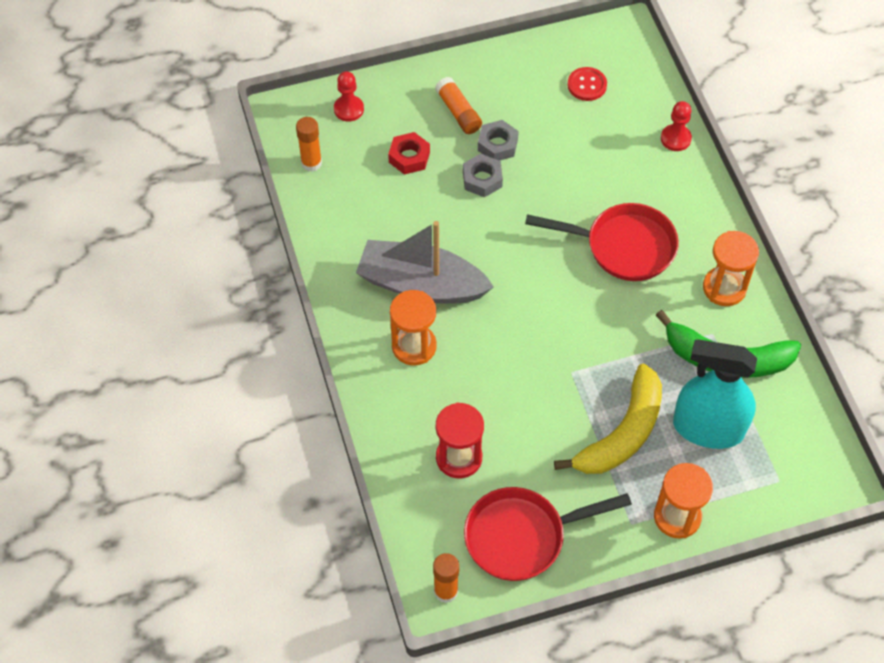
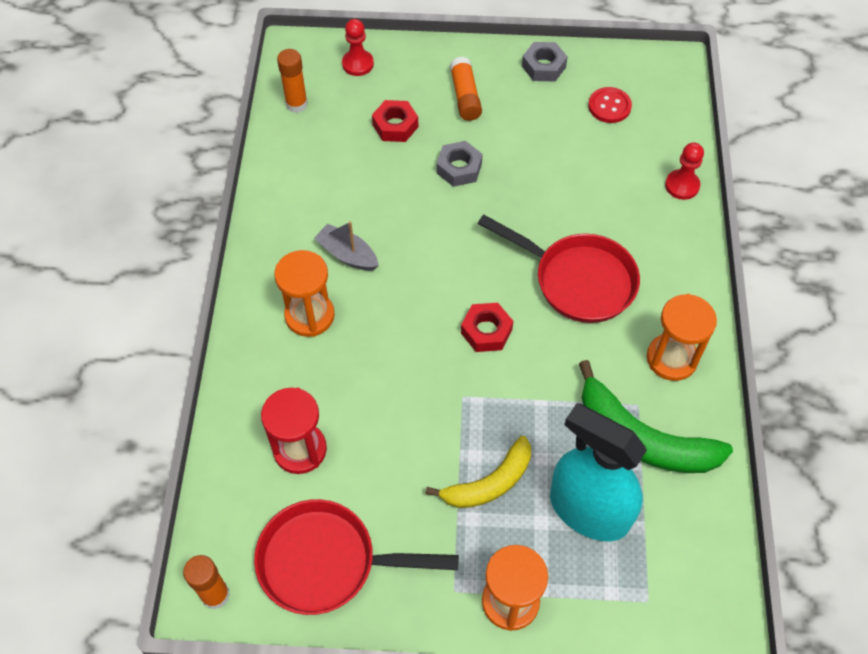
camera: 20 degrees right, 0 degrees up
(421, 284) = (347, 254): grey boat -> grey boat, size x0.49
(497, 145) = (490, 139): grey nut -> grey nut (543, 66)
(567, 312) = (486, 331): none -> red nut
(622, 433) = (489, 483): yellow banana -> yellow banana, size x0.67

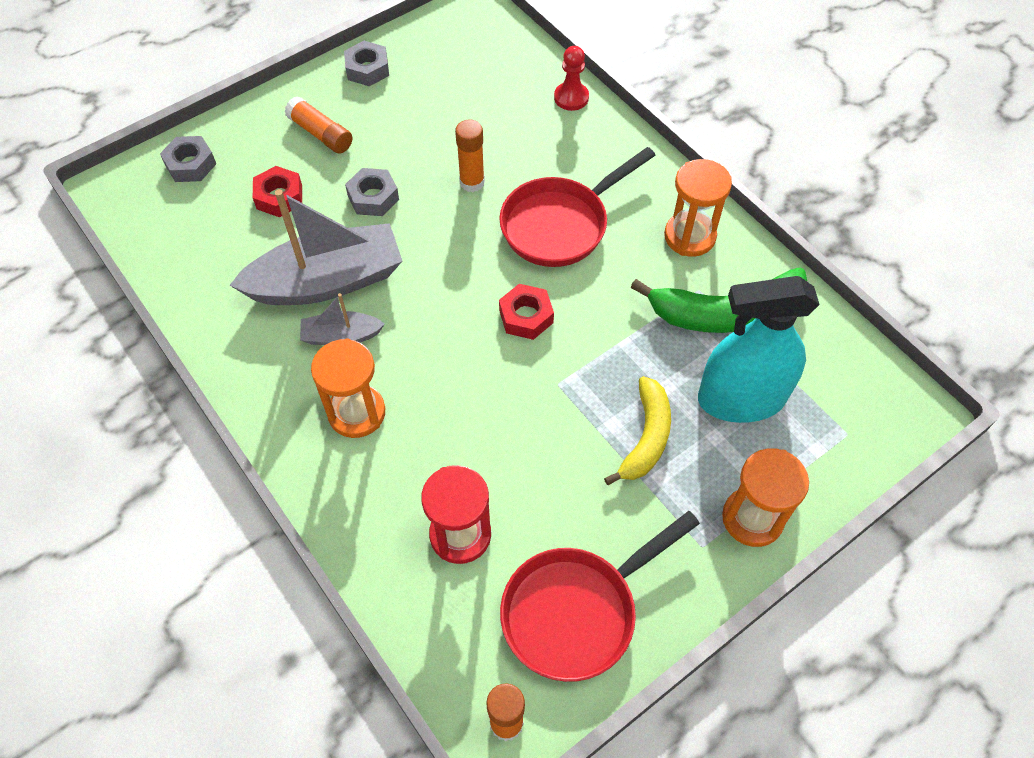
camera: 40 degrees left, 0 degrees up
(296, 104) = (162, 235): orange glue stick -> orange glue stick (472, 182)
(358, 64) = (190, 164): red pawn -> grey nut
(373, 209) = (327, 281): none -> grey boat
(577, 280) = (560, 224): red pan -> red pan turned 150 degrees clockwise
(609, 106) = (454, 69): red button -> none

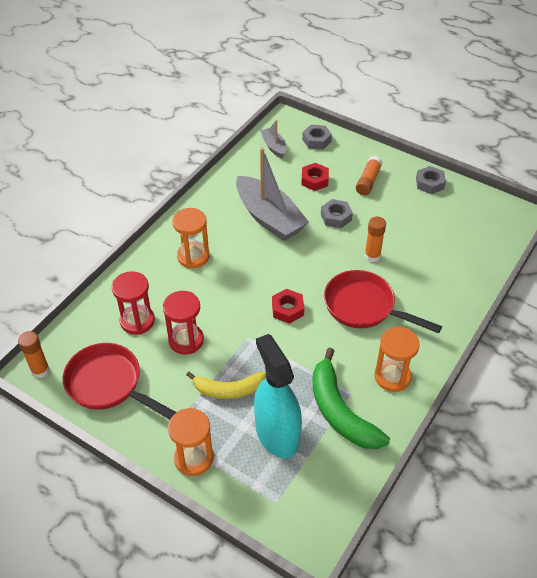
camera: 70 degrees right, 10 degrees down
(341, 336) = (237, 235): grey boat -> grey boat (274, 147)
(530, 471) = (186, 340): none -> red hourglass
(571, 98) = (472, 284): red pawn -> none

